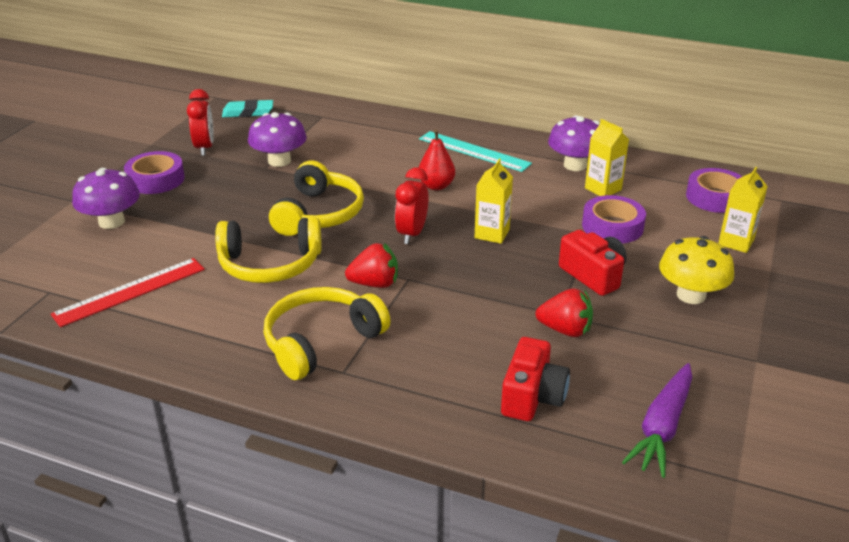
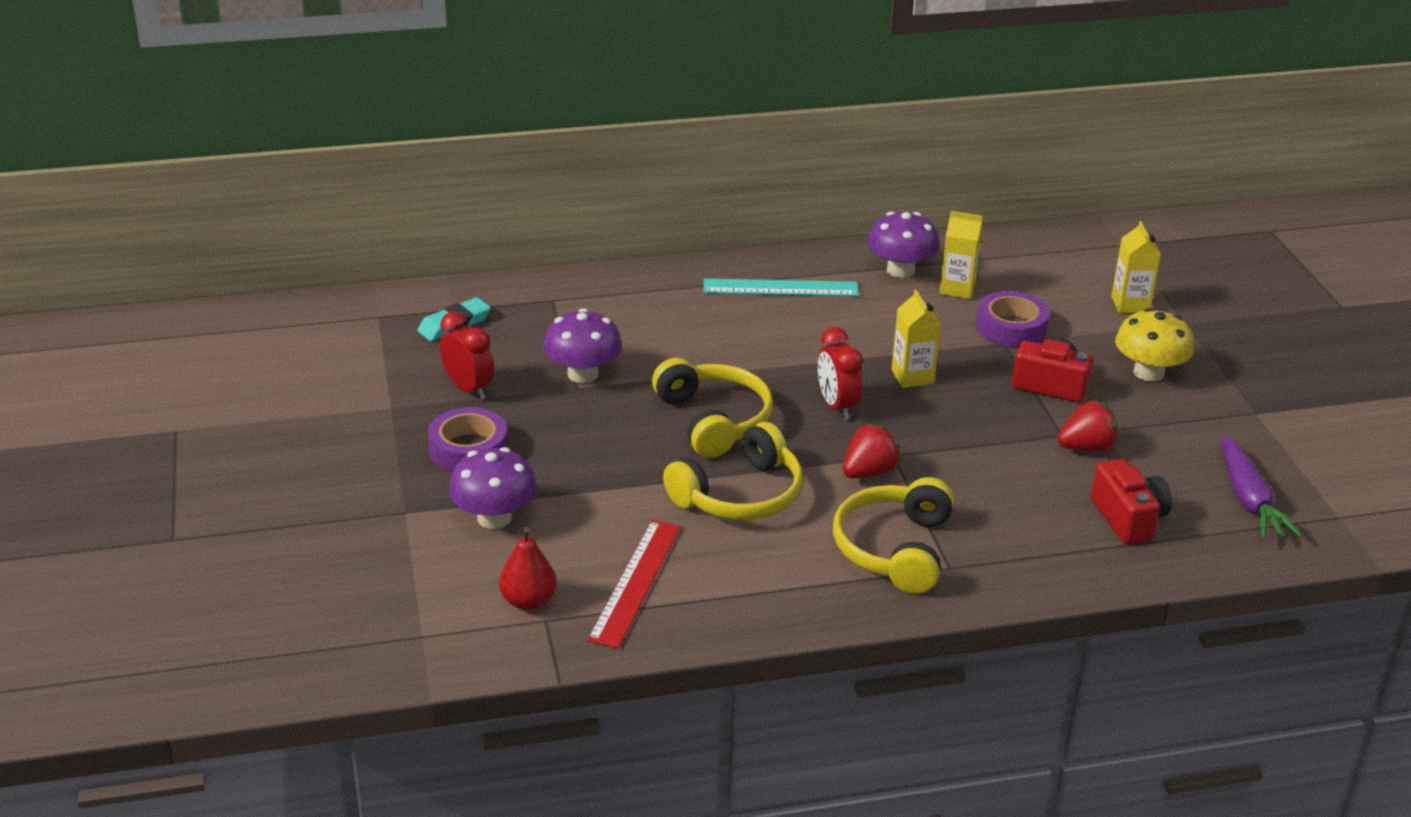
camera: 35 degrees left, 0 degrees up
(436, 186) = (793, 343): red pear -> red pear (528, 601)
(715, 197) = (1065, 262): purple tape -> none

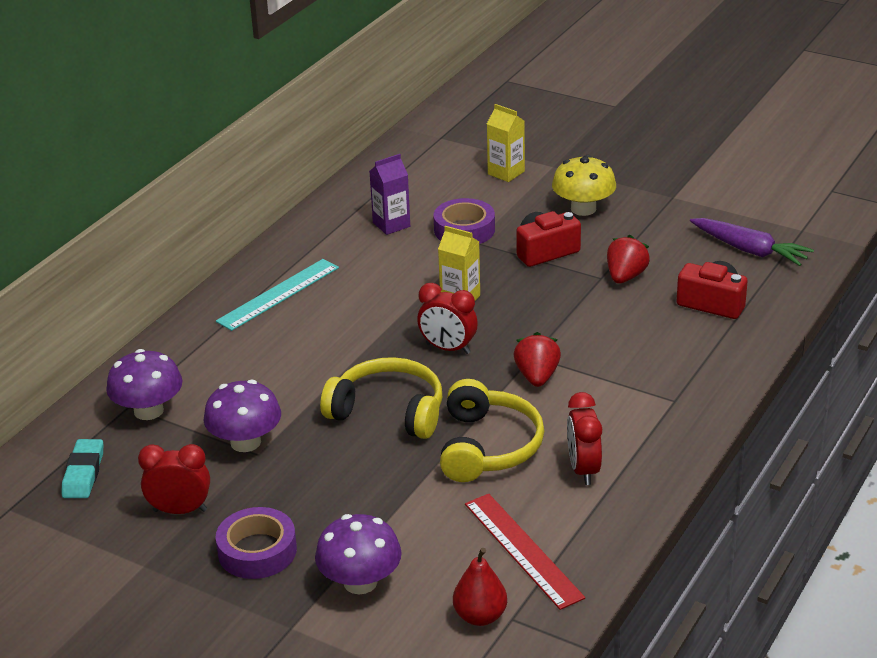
camera: 45 degrees left, 0 degrees up
(781, 562) = (583, 469): none -> red clock
(894, 549) = (629, 412): yellow headphones -> none
(900, 270) = (336, 234): purple mushroom -> purple mushroom (148, 410)
(957, 288) = (391, 224): yellow carton -> purple carton

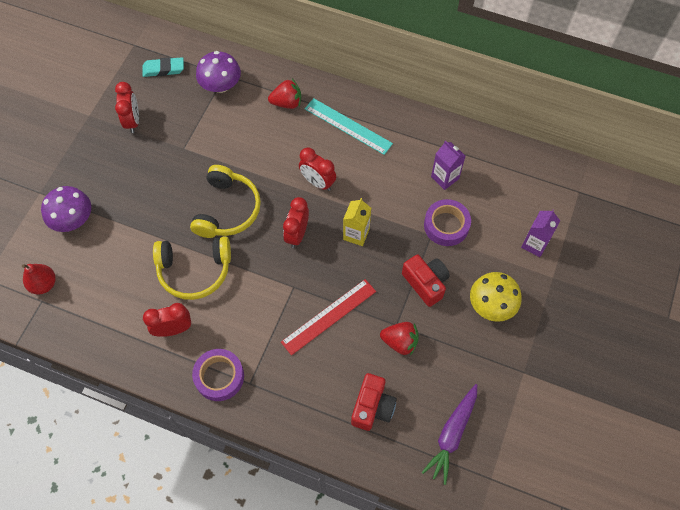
camera: 80 degrees right, 30 degrees up
(245, 442) = (193, 140): purple mushroom -> none
(257, 551) = (99, 165): purple tape -> purple tape (219, 377)
(366, 326) = (317, 182): none -> red clock
(506, 173) = (534, 244): yellow carton -> purple carton
(522, 550) = (98, 301): red ruler -> red ruler (329, 316)
(537, 377) = (270, 292): red strawberry -> red strawberry (287, 103)

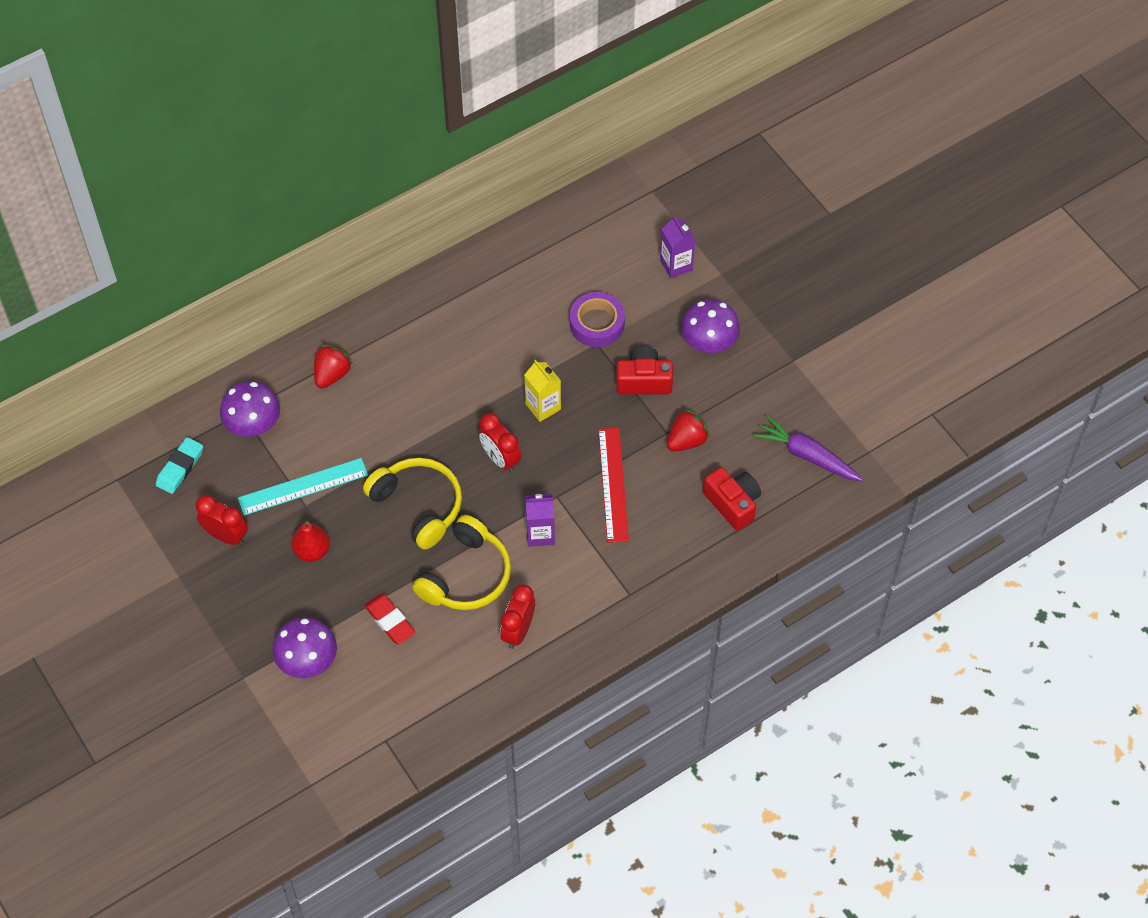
camera: 55 degrees left, 5 degrees down
(44, 284) = (366, 728): red pear -> red pear (312, 551)
(131, 247) = (390, 621): none -> red eraser
(219, 377) = (602, 617): purple tape -> none
(317, 182) = (455, 404): red clock -> none
(348, 126) = (410, 336): turquoise ruler -> turquoise ruler (303, 487)
(445, 177) = (543, 290): purple carton -> purple carton (540, 534)
(452, 434) = (807, 455): purple carrot -> purple carrot turned 150 degrees clockwise
(491, 305) = (709, 341): yellow mushroom -> purple mushroom

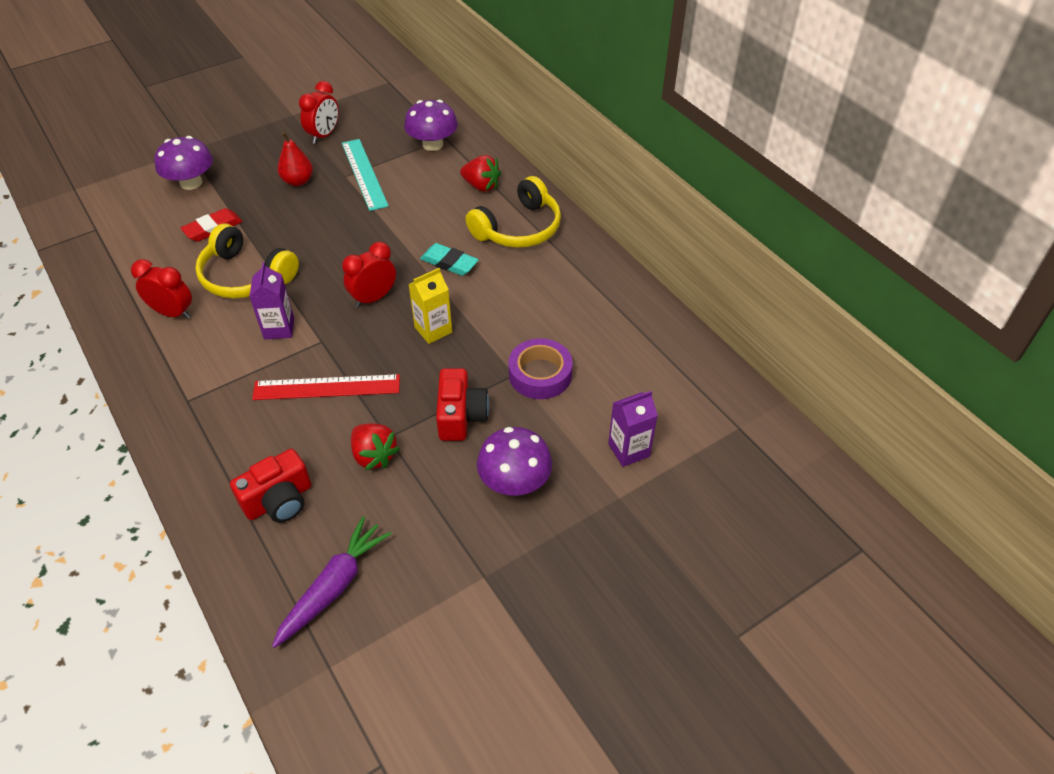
camera: 90 degrees right, 10 degrees down
(180, 468) = (394, 110): turquoise eraser -> turquoise eraser (449, 263)
(418, 505) = (330, 243): yellow headphones -> yellow headphones (518, 228)

